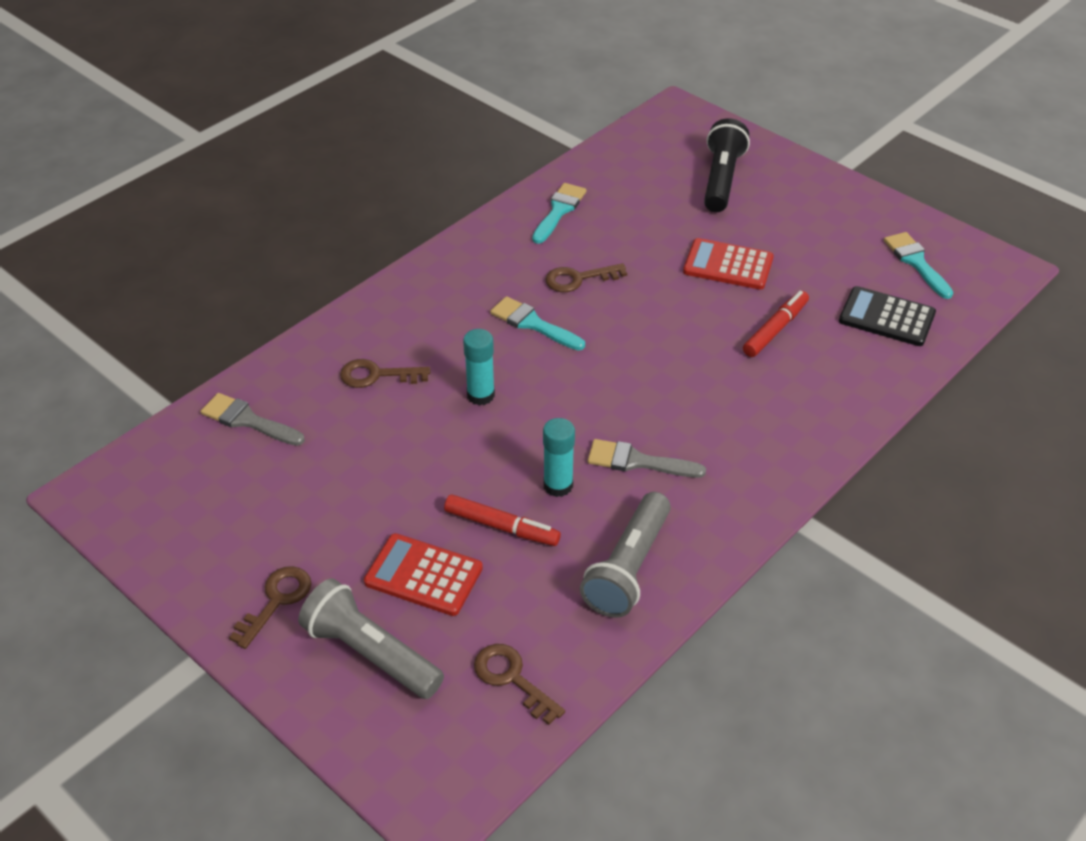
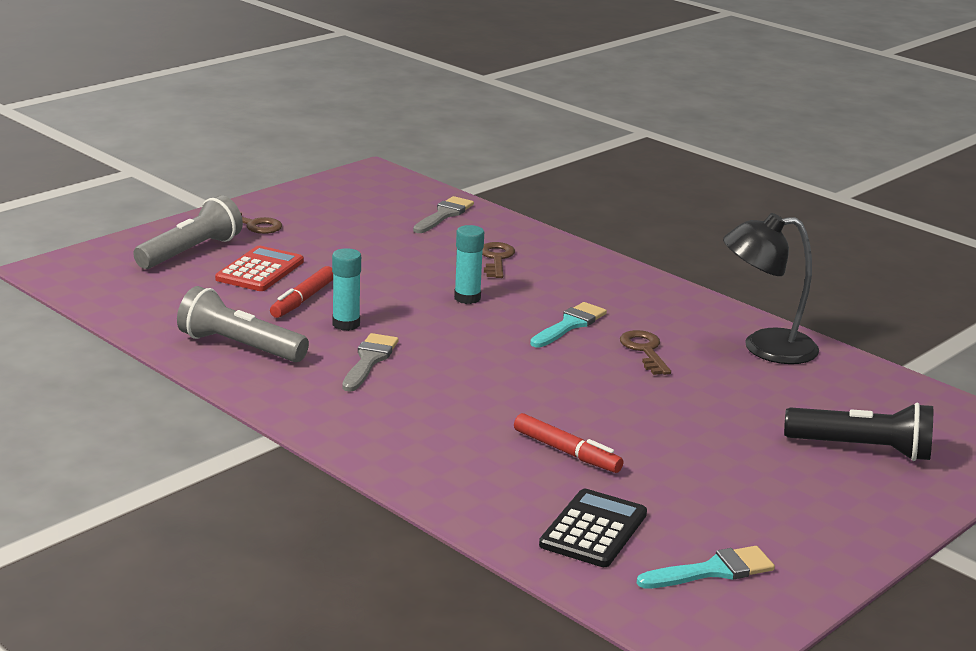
camera: 90 degrees right, 20 degrees down
(512, 679) = (145, 297): brown key -> none
(559, 211) = (765, 347): turquoise brush -> black lamp
(728, 265) = (683, 436): red calculator -> none

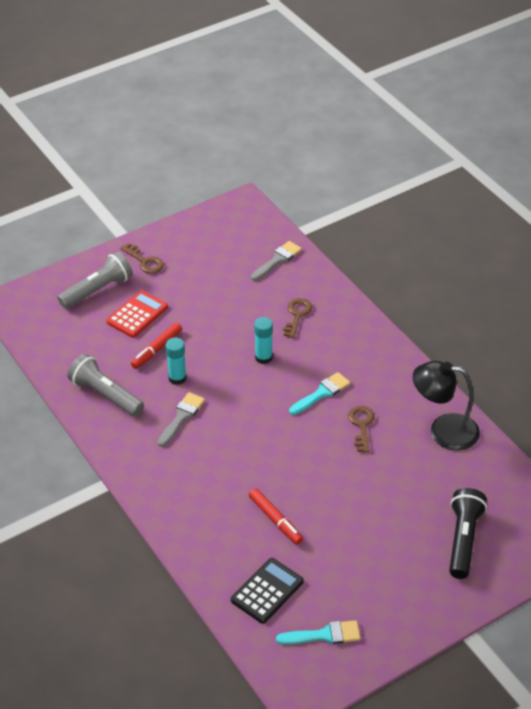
camera: 15 degrees right, 20 degrees up
(862, 449) = (463, 540): black flashlight -> black flashlight turned 105 degrees counterclockwise

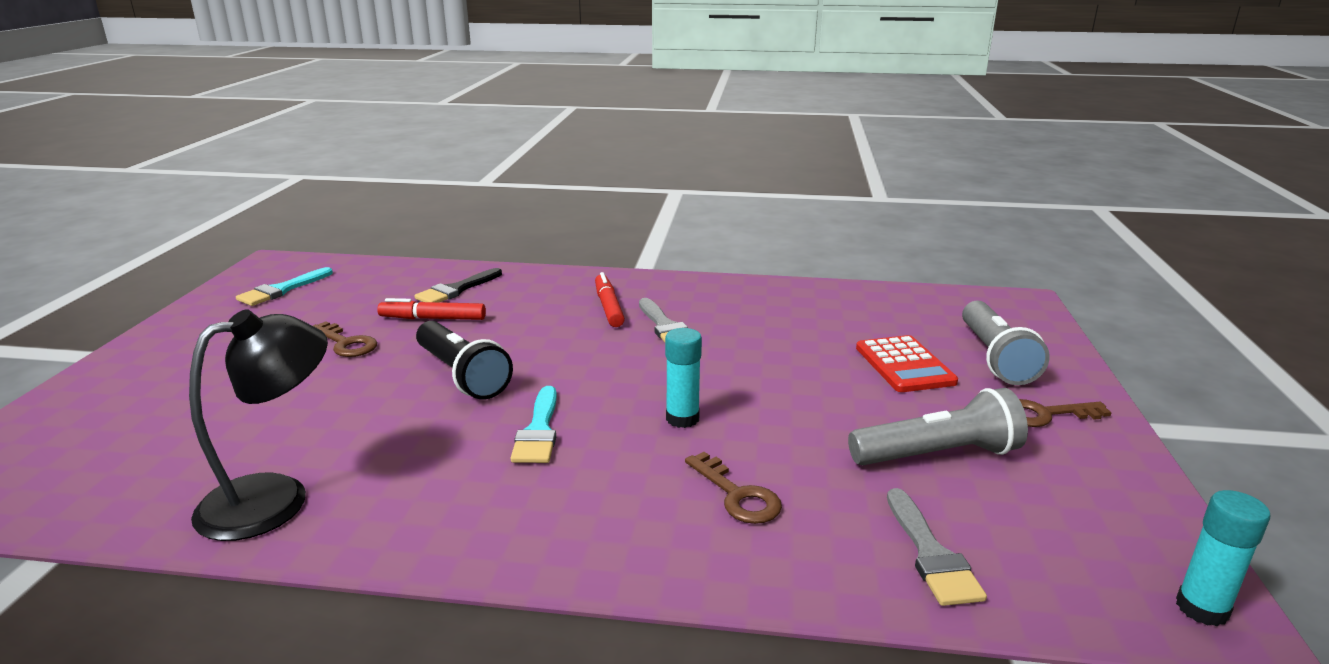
camera: 130 degrees right, 20 degrees down
(105, 395) = (769, 302): grey flashlight -> grey flashlight (938, 455)
(157, 349) = (810, 353): red marker -> red marker (608, 307)
(177, 378) = (735, 346): turquoise glue stick -> turquoise glue stick (1202, 608)
(231, 545) = (456, 290): none -> black brush
(267, 591) = (377, 285): black calculator -> none
(361, 425) = (429, 432): brown key -> brown key (346, 343)
(463, 540) = (146, 408): black flashlight -> black flashlight (462, 375)

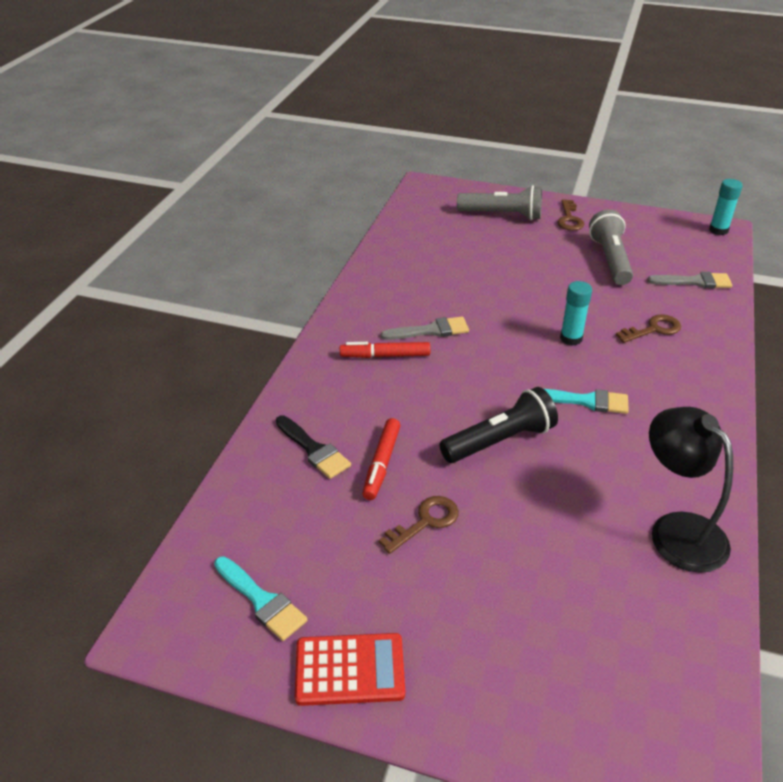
camera: 80 degrees left, 15 degrees up
(904, 365) = (508, 246): red calculator -> red calculator (349, 670)

